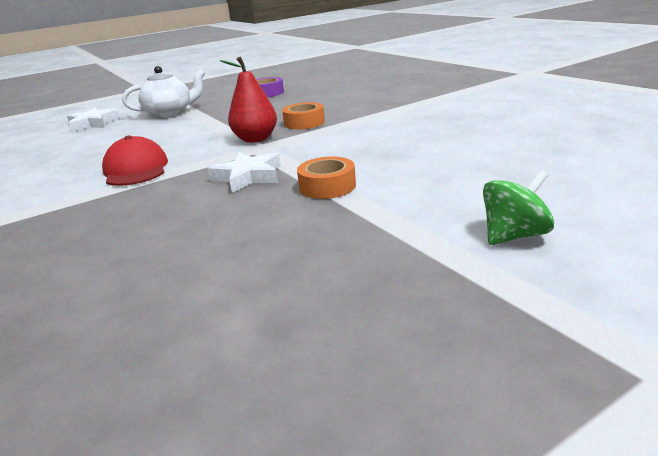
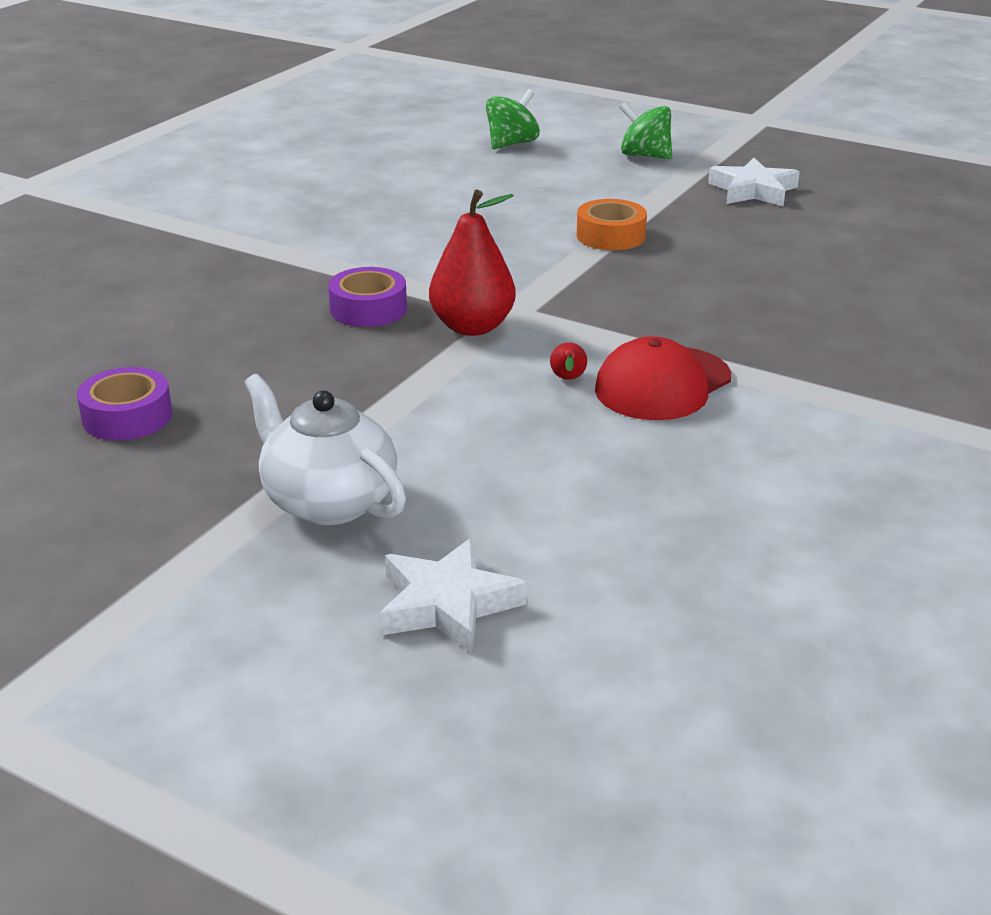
camera: 120 degrees left, 5 degrees up
(176, 152) = (568, 379): none -> red pear
(248, 177) = (620, 287): white star -> white star (753, 190)
(304, 123) = (368, 309): orange tape -> purple tape
(575, 179) = (512, 144): none -> green spinning top

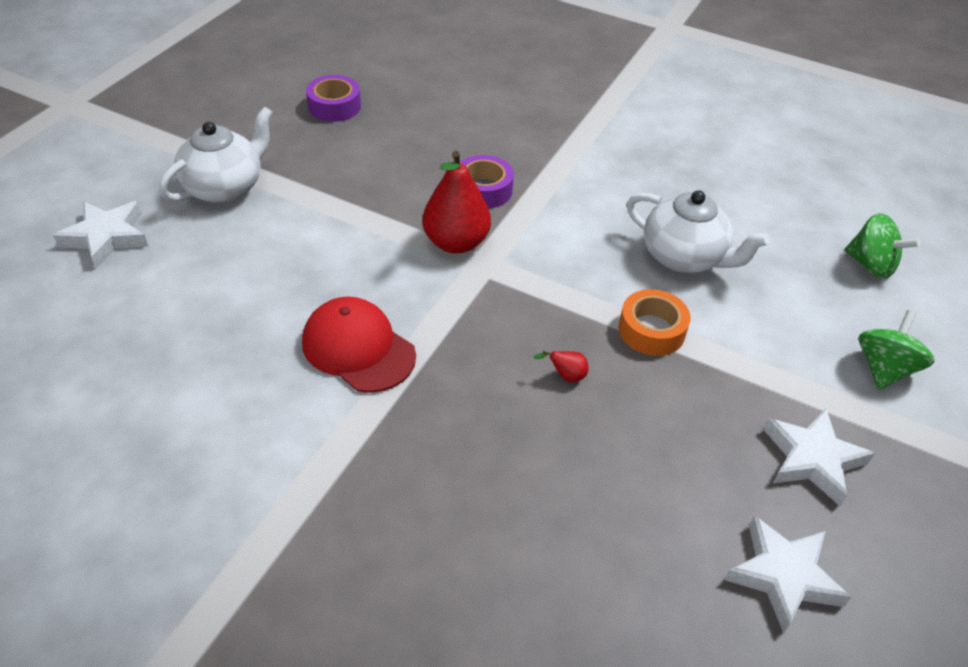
camera: 85 degrees right, 15 degrees up
(500, 214) = (684, 257): none -> white teapot
(568, 379) = (369, 293): red pear -> red pear (566, 376)
(872, 212) = (783, 576): none -> white star

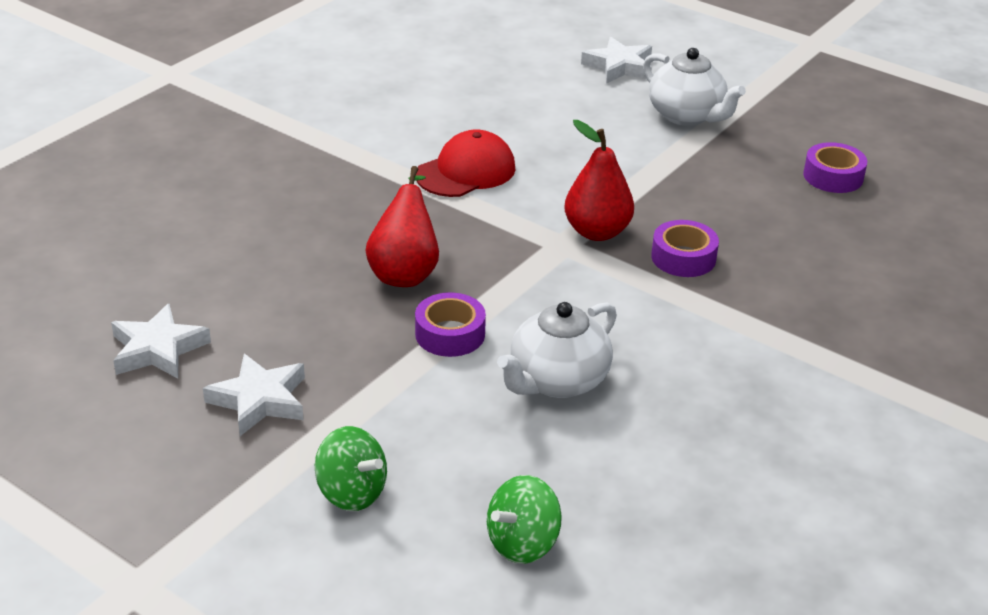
camera: 100 degrees right, 10 degrees down
(566, 376) = (405, 272): red pear -> red pear, size x2.46
(651, 330) = (450, 334): orange tape -> purple tape

